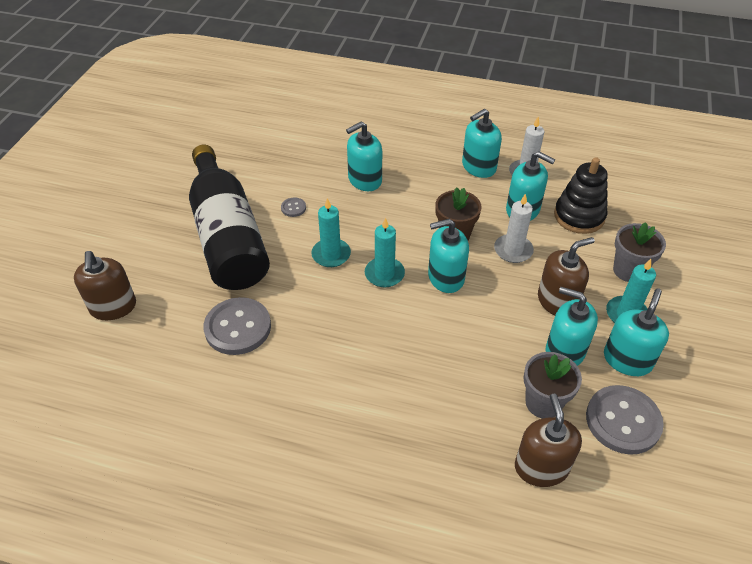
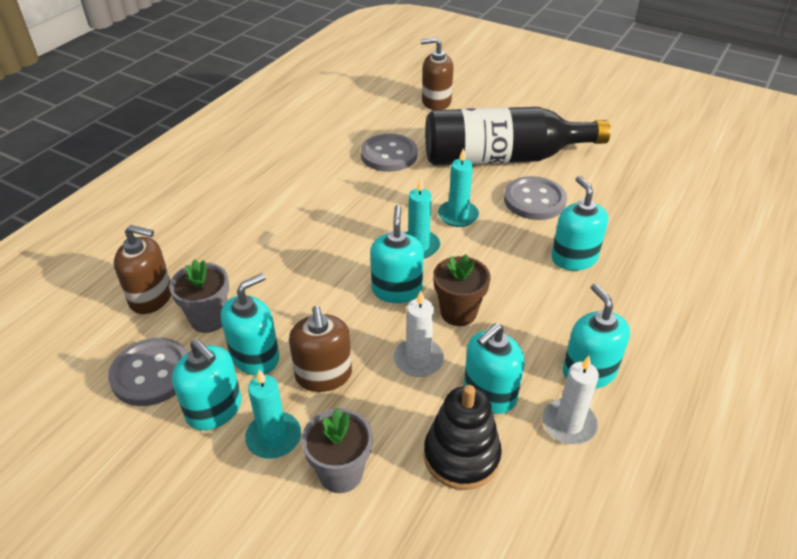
camera: 105 degrees right, 5 degrees down
(293, 208) = (534, 200): grey button -> grey button, size x2.27

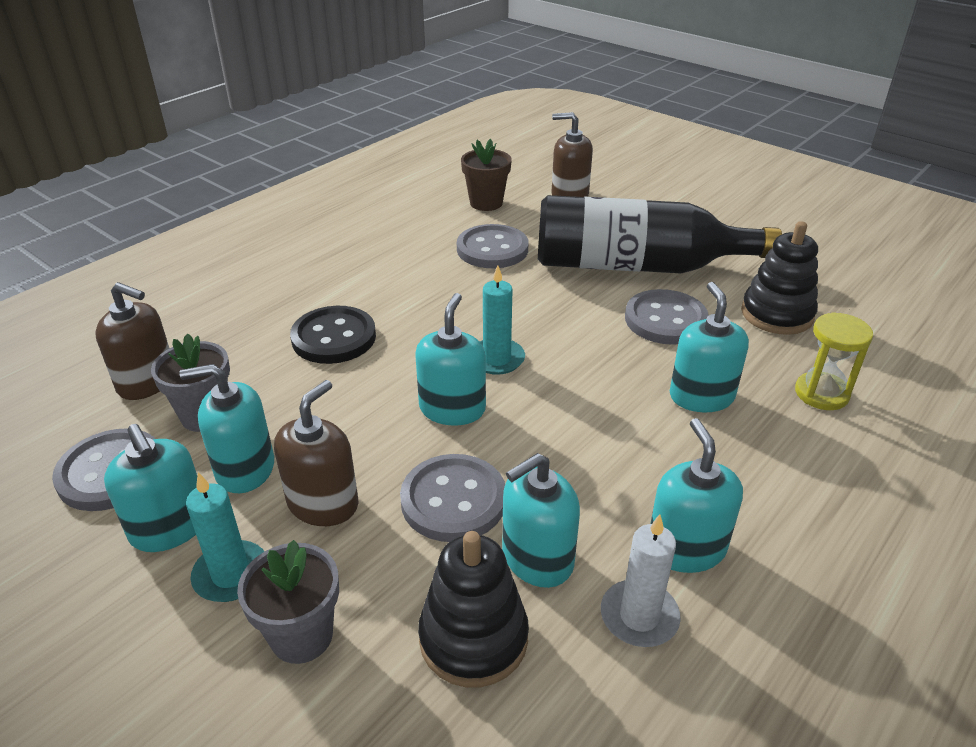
camera: 10 degrees right, 5 degrees down
(255, 357) = (245, 469): turquoise soap dispenser -> turquoise soap dispenser turned 150 degrees counterclockwise
(288, 243) = (334, 337): none -> black button
(323, 375) = (323, 503): brown soap dispenser -> brown soap dispenser turned 150 degrees counterclockwise
(418, 360) = (453, 500): white candle -> grey button
(458, 215) = (559, 328): turquoise candle -> none
(458, 312) = (525, 447): brown flower pot -> brown flower pot (486, 203)
(613, 187) = (777, 314): none -> black stacking toy
(656, 245) = (821, 393): none -> yellow hourglass

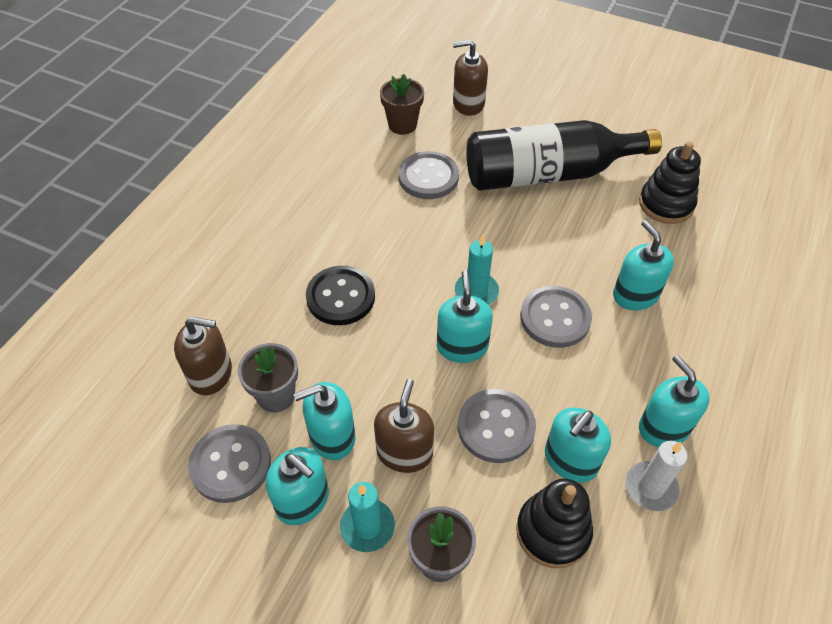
camera: 15 degrees left, 15 degrees up
(665, 320) = (587, 226): grey button -> grey button (555, 318)
(821, 393) = (716, 274): yellow hourglass -> none

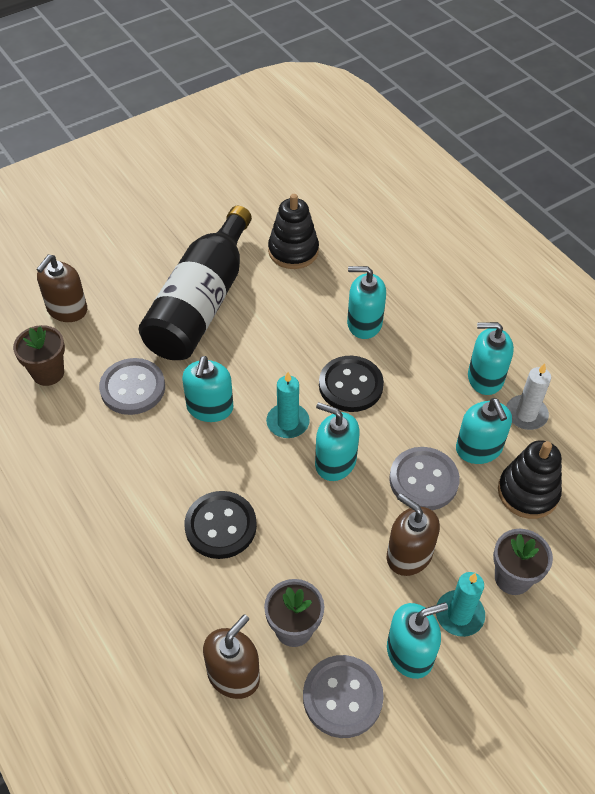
camera: 60 degrees left, 0 degrees up
(332, 436) = (363, 602): turquoise soap dispenser -> turquoise soap dispenser (210, 408)
(555, 318) = (350, 385): grey button -> black button

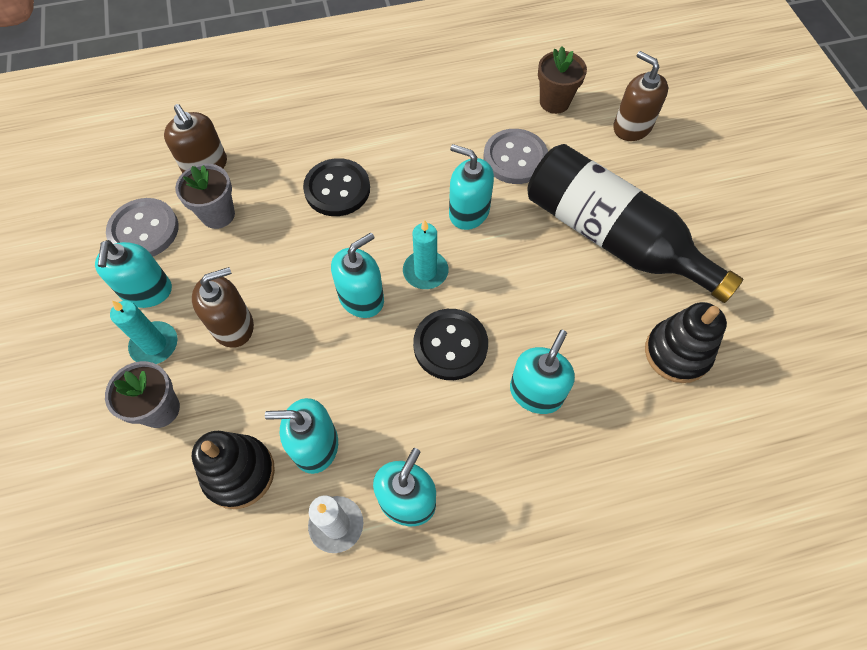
camera: 110 degrees right, 10 degrees up
(423, 480) = (304, 372): grey button -> none

